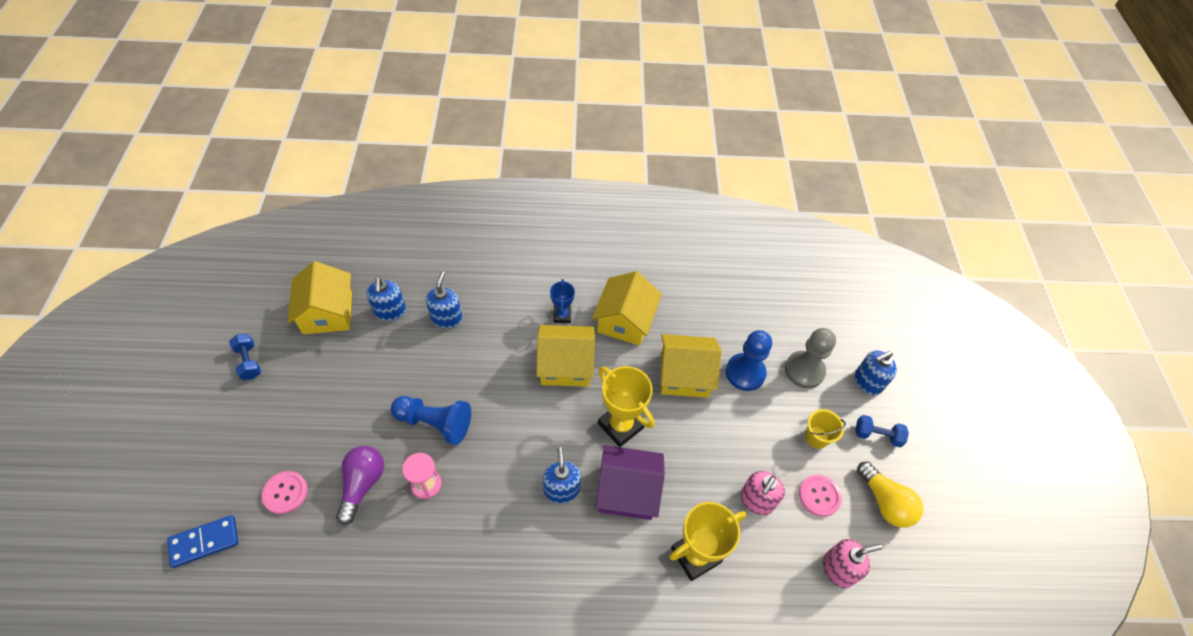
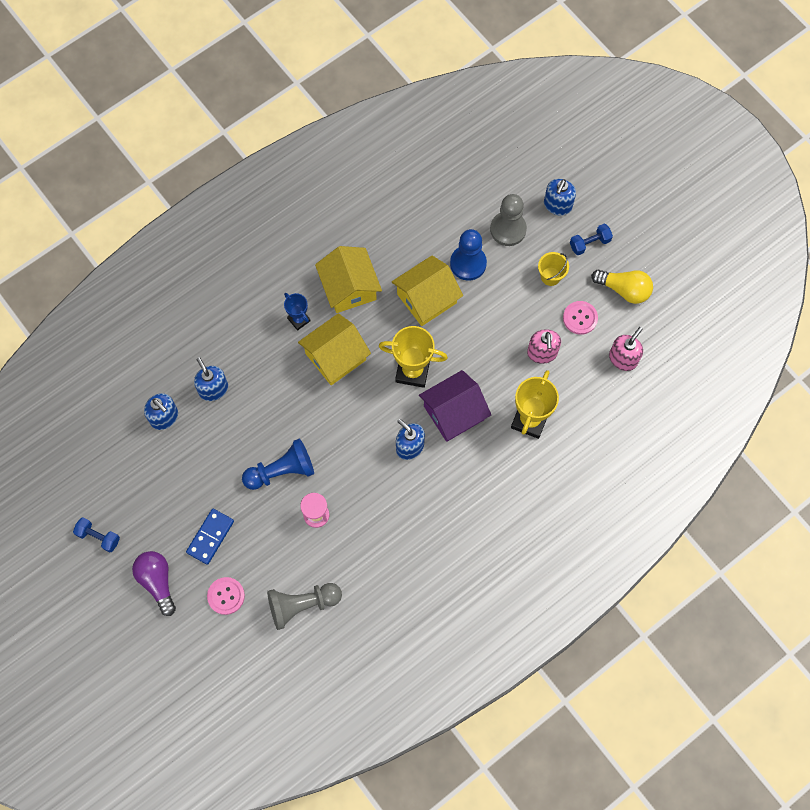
camera: 35 degrees left, 15 degrees up
(204, 542) = (205, 666): blue domino -> blue domino (210, 537)
(327, 313) = (117, 456): yellow house -> none
(335, 558) = (302, 605): none -> grey pawn
(362, 484) = (273, 549): purple light bulb -> purple light bulb (157, 582)

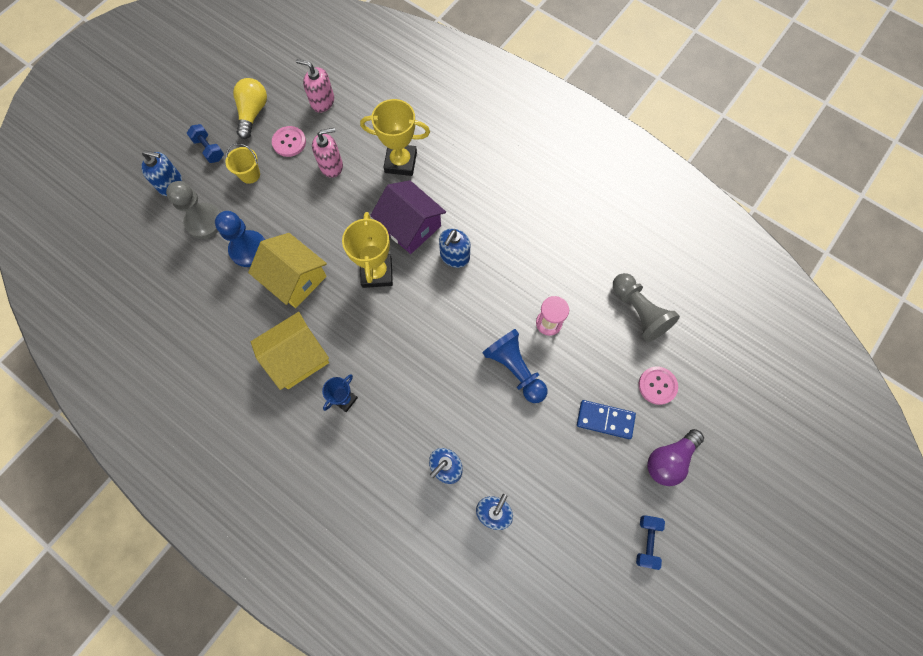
camera: 105 degrees left, 0 degrees up
(335, 357) = (378, 350): yellow house -> none

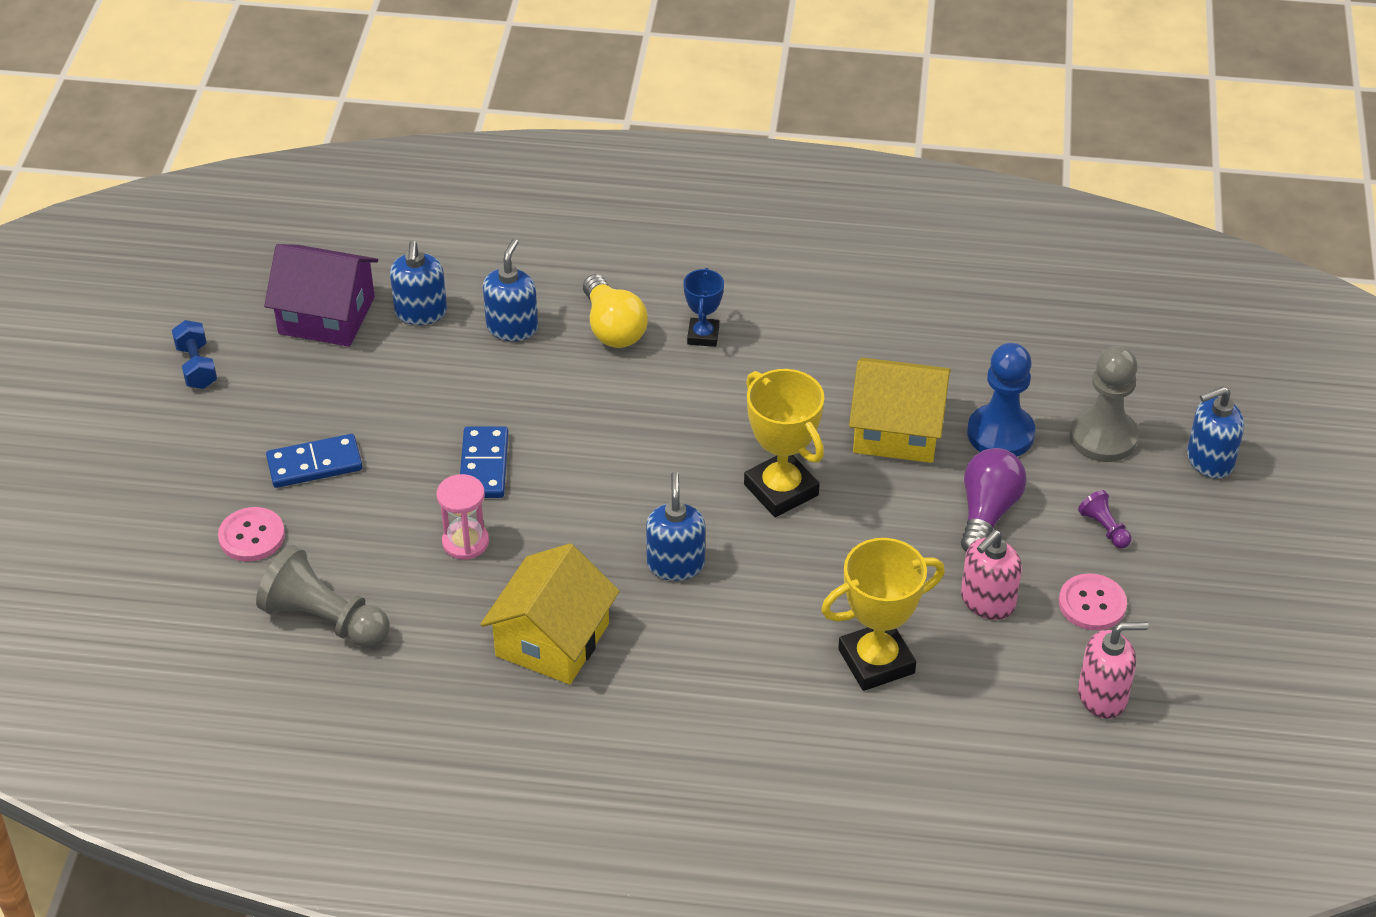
camera: 150 degrees right, 25 degrees down
(209, 149) = (1208, 533): blue dumbbell -> none
(250, 174) = (1104, 528): yellow bucket -> purple pawn
(253, 113) = (1200, 619): yellow light bulb -> yellow light bulb (613, 328)
(297, 357) = (808, 349): yellow house -> yellow house (552, 639)
(410, 226) = (780, 573): purple house -> purple house (326, 315)
(515, 369) = (484, 465): blue pawn -> blue domino
(669, 460) = (198, 459): purple light bulb -> purple light bulb (987, 513)

